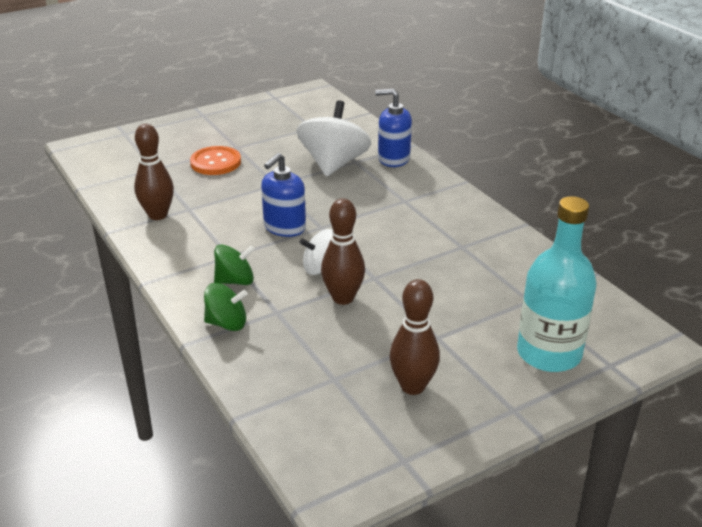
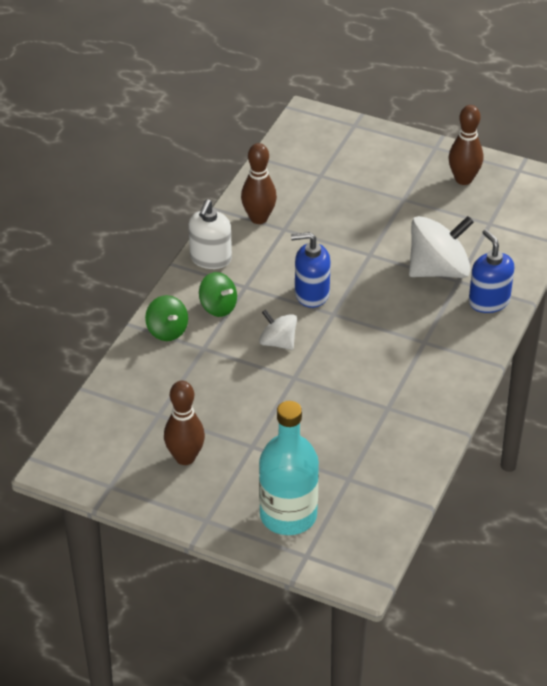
camera: 55 degrees right, 10 degrees up
(169, 259) = (210, 259): none -> white soap dispenser
(215, 162) = (365, 202): orange button -> none
(343, 298) = (251, 373): brown bowling pin -> brown bowling pin (463, 179)

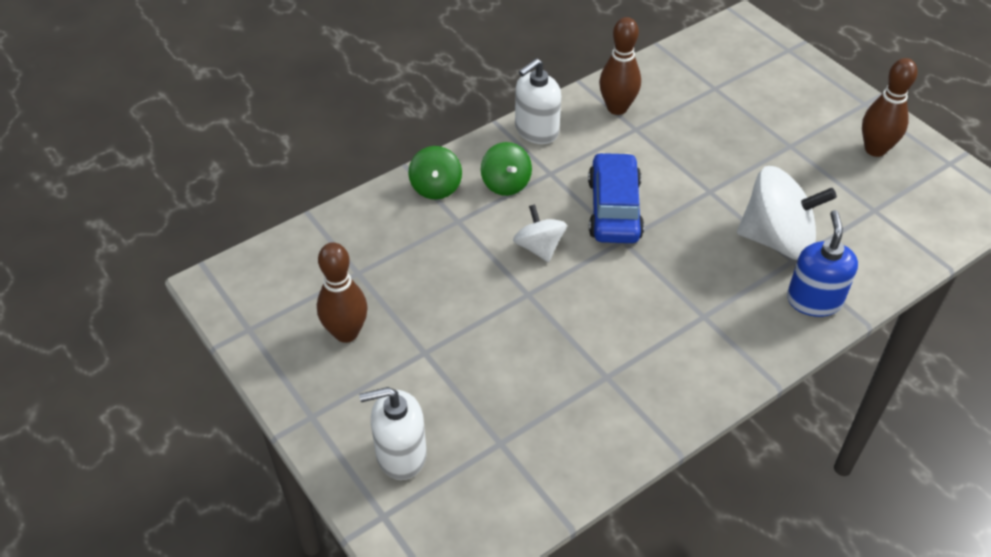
camera: 30 degrees right, 5 degrees up
(288, 515) = (400, 455): turquoise bottle -> white soap dispenser
(311, 294) = (614, 209): blue soap dispenser -> blue car

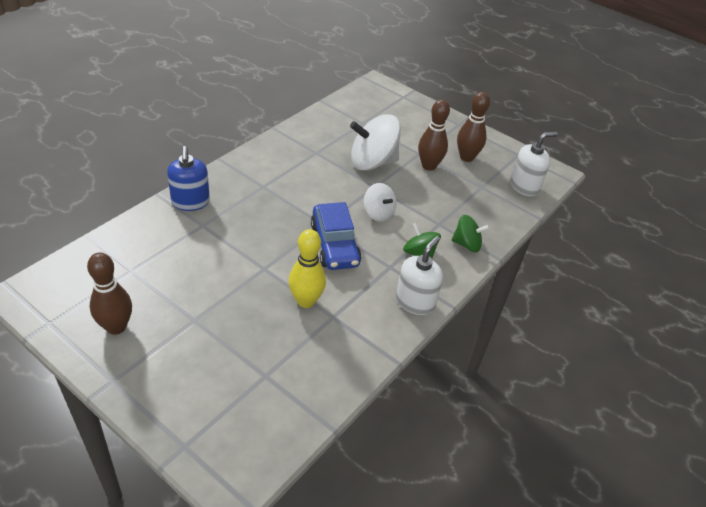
camera: 160 degrees right, 5 degrees down
(400, 455) = (408, 115): white soap dispenser -> white soap dispenser (524, 186)
(436, 187) = (466, 244): green spinning top -> green spinning top turned 120 degrees clockwise
(617, 108) = (354, 335): brown bowling pin -> brown bowling pin (429, 166)
(663, 148) = (306, 301): none -> yellow bowling pin
(777, 239) = (213, 238): white spinning top -> white spinning top (372, 162)

